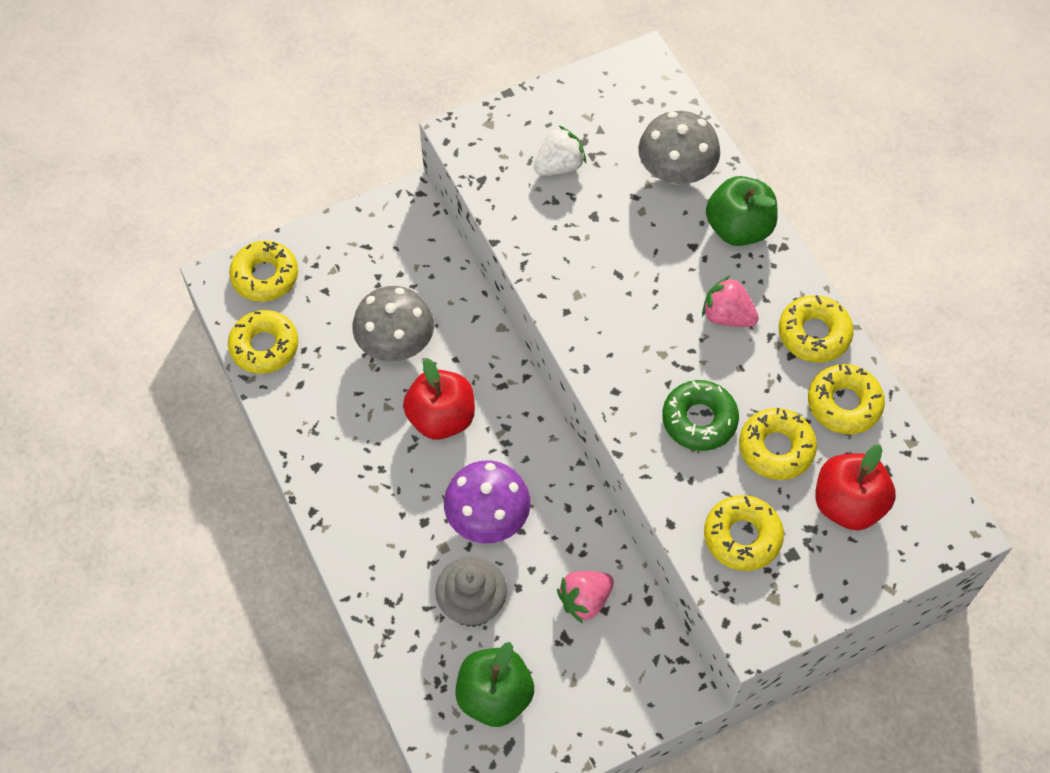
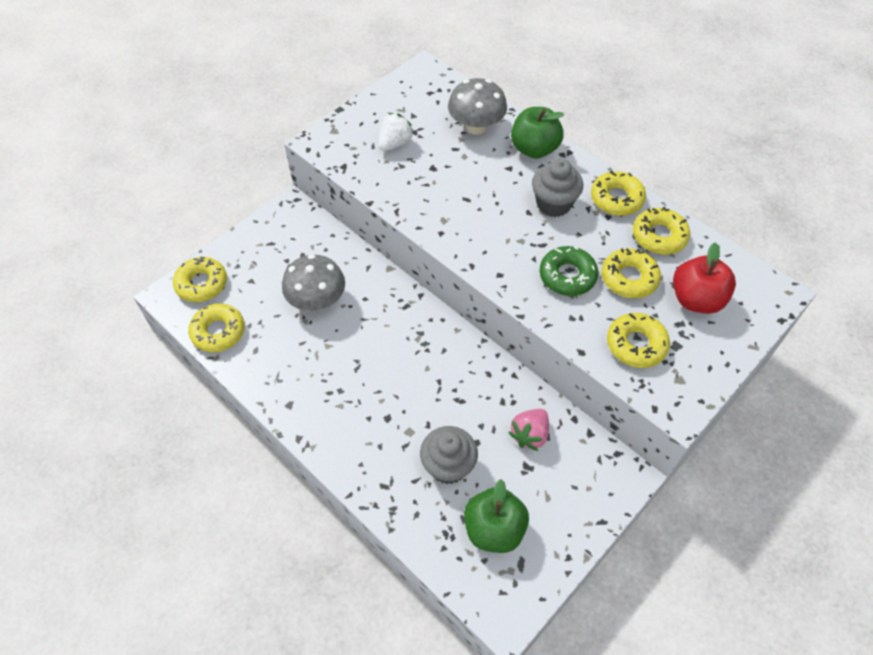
camera: 20 degrees left, 5 degrees down
(441, 418) = (371, 341): red apple -> none
(488, 518) = (433, 399): purple mushroom -> none
(727, 316) = (553, 204): pink strawberry -> grey cupcake

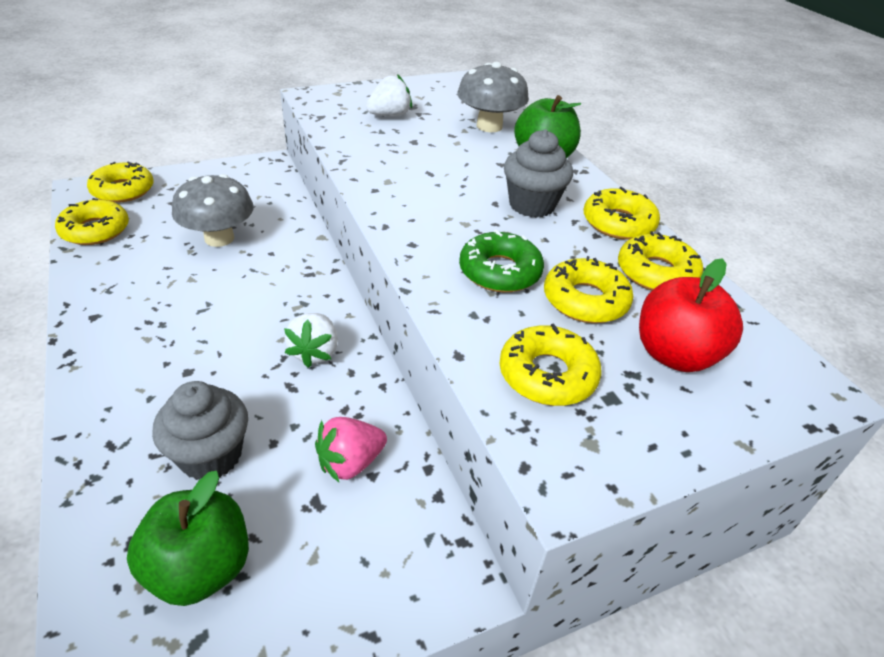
camera: 20 degrees right, 15 degrees down
(456, 369) = (315, 352): none -> white strawberry

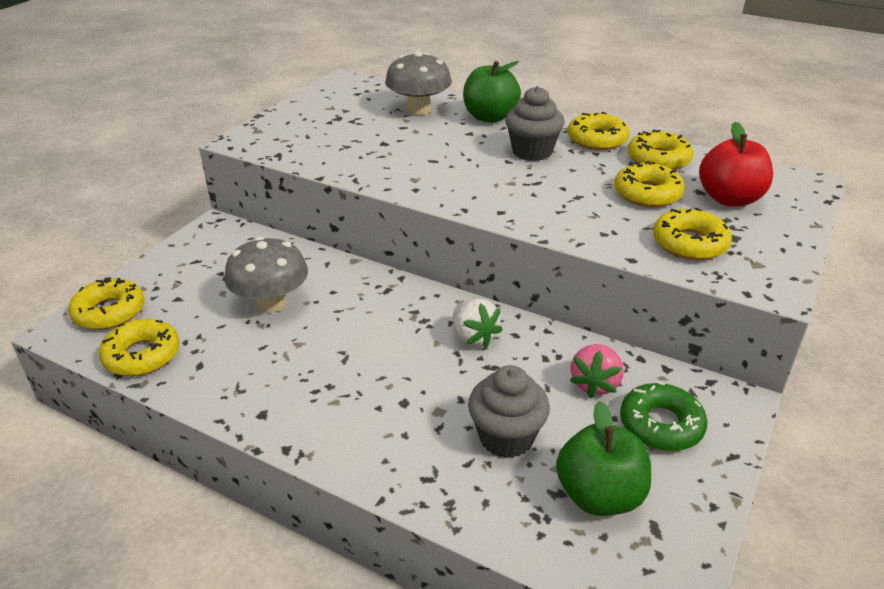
camera: 35 degrees left, 5 degrees down
(389, 115) = (332, 131): white strawberry -> none
(500, 271) = (578, 201): green donut -> green donut (661, 425)

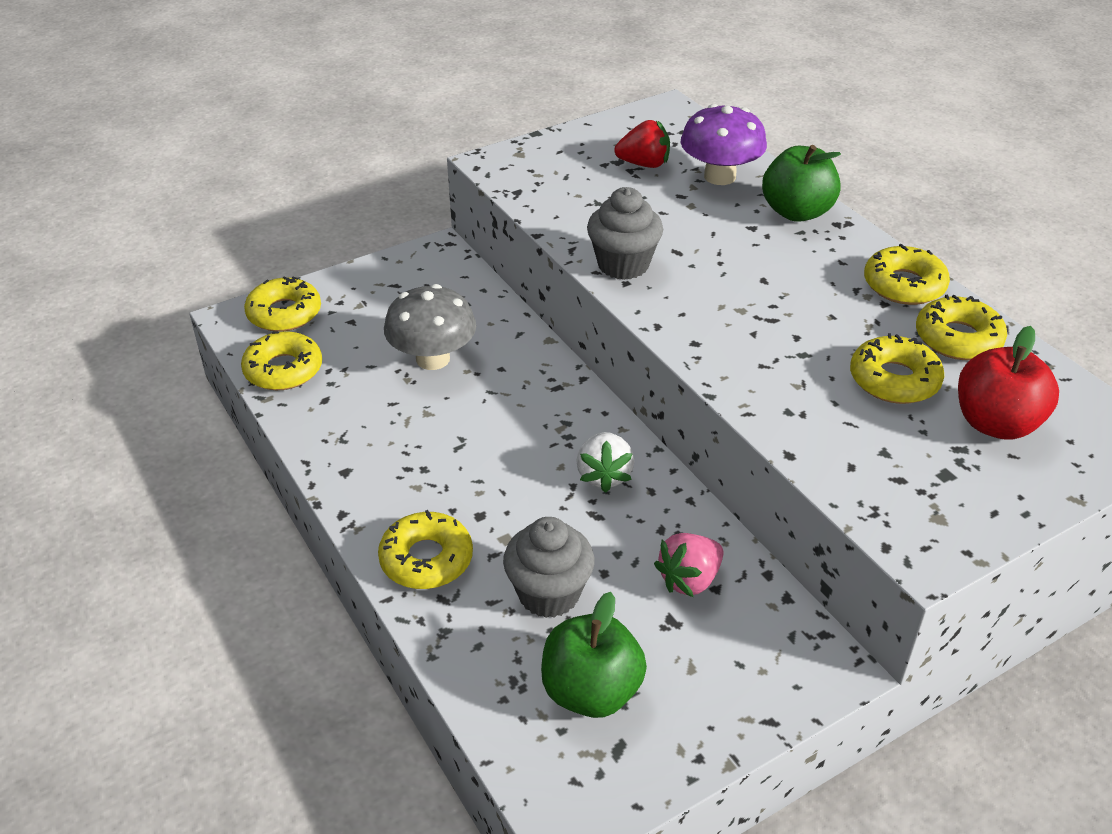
camera: 30 degrees right, 5 degrees up
(358, 115) = (644, 164): none -> red strawberry
(418, 110) = (720, 176): grey mushroom -> purple mushroom
(532, 152) = (804, 276): grey cupcake -> grey cupcake (623, 265)
(661, 425) = (721, 654): green donut -> none
(689, 243) = (880, 461): yellow donut -> yellow donut (426, 559)

